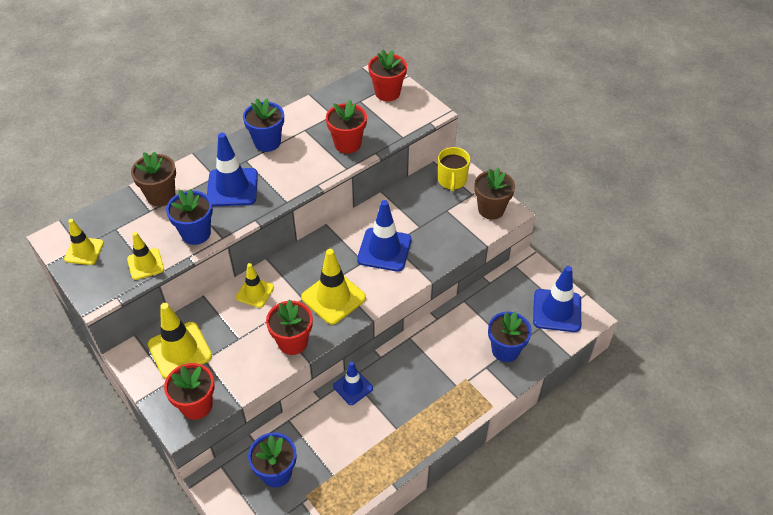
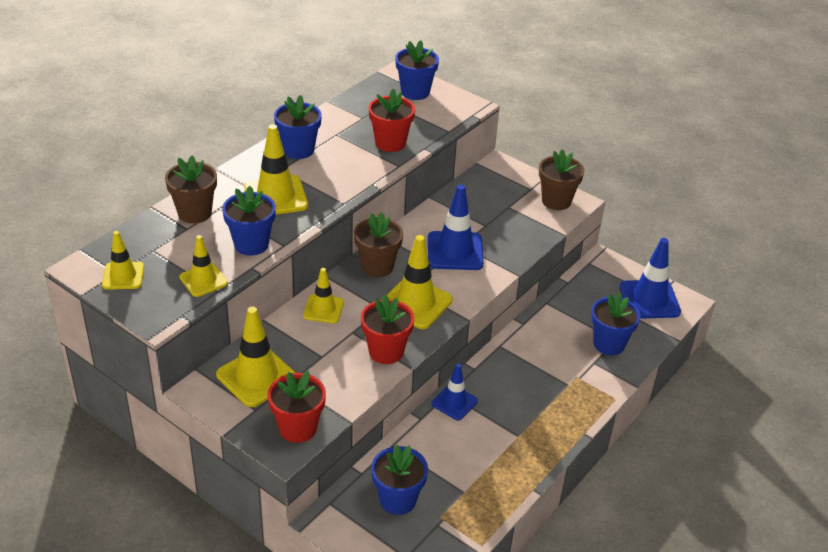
camera: 15 degrees left, 10 degrees down
(232, 187) = (276, 196): blue traffic cone -> yellow traffic cone
(313, 256) = (377, 266): none -> brown flower pot
(387, 93) = (415, 92): red flower pot -> blue flower pot
(452, 180) = (504, 178): yellow mug -> none

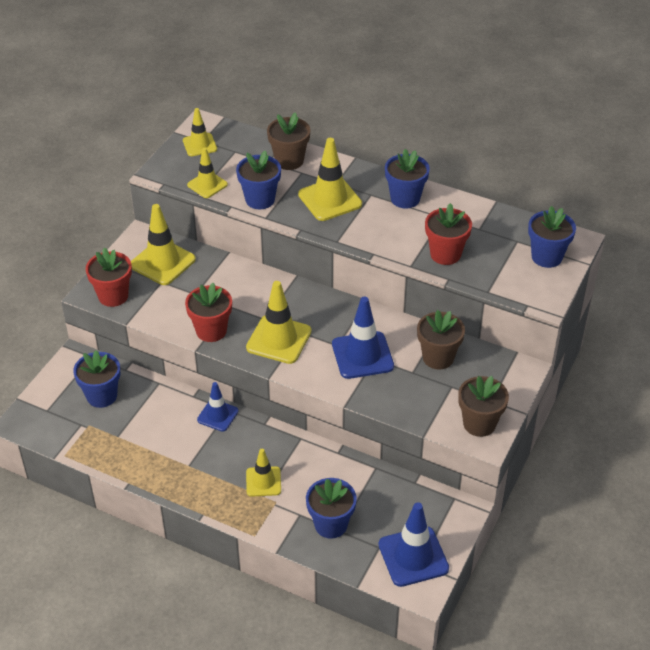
camera: 80 degrees right, 5 degrees up
(323, 309) = (252, 283): yellow traffic cone -> yellow traffic cone (263, 481)
(377, 266) = (320, 306): brown flower pot -> brown flower pot (438, 358)

